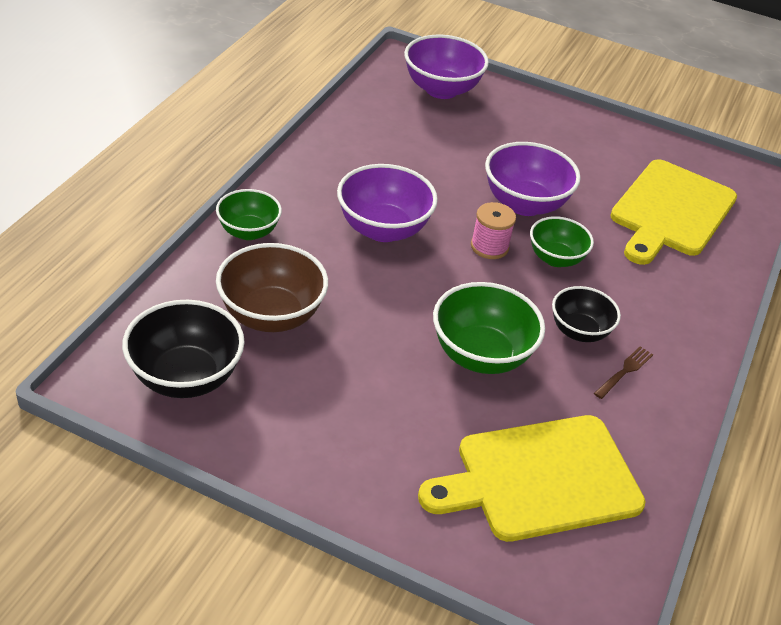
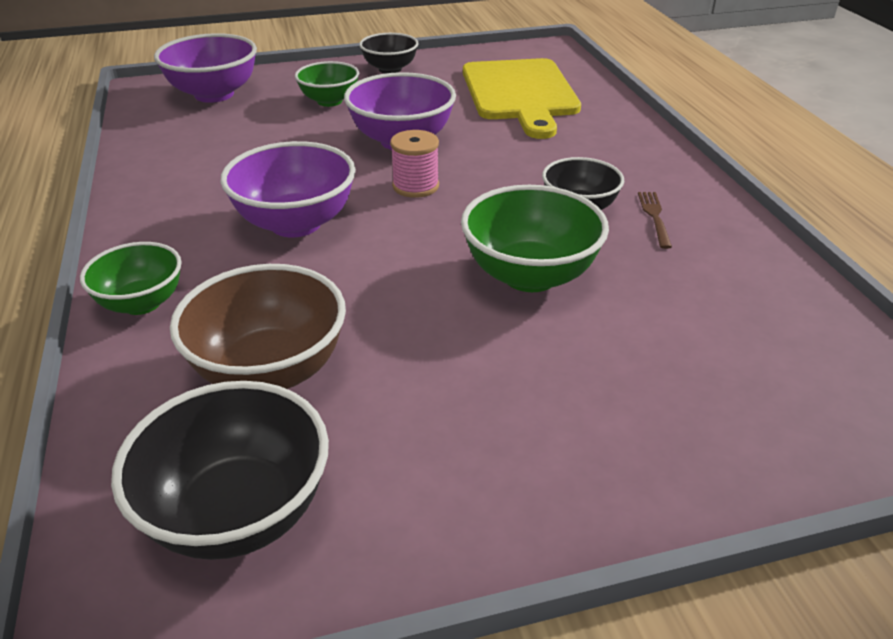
camera: 35 degrees left, 5 degrees down
(540, 479) = (726, 346): yellow cutting board -> none
(555, 258) = (483, 166): green bowl -> green bowl (329, 101)
(596, 132) = (390, 69): none -> black bowl

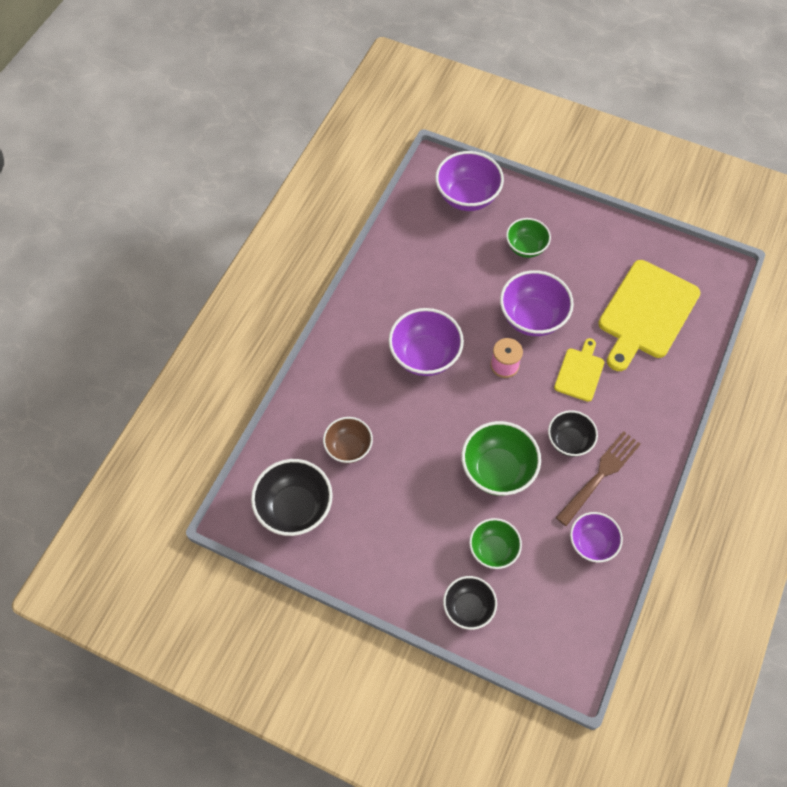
camera: 40 degrees right, 25 degrees up
(141, 303) = (326, 369): green bowl -> green bowl (493, 550)
(270, 370) = (348, 448): brown bowl -> brown bowl, size x0.64
(390, 69) = (591, 231): black bowl -> black bowl (468, 608)
(512, 154) = (580, 372): none -> yellow cutting board
(654, 217) = (600, 475): brown fork -> brown fork, size x1.88
(739, 277) = (592, 543): none -> purple bowl

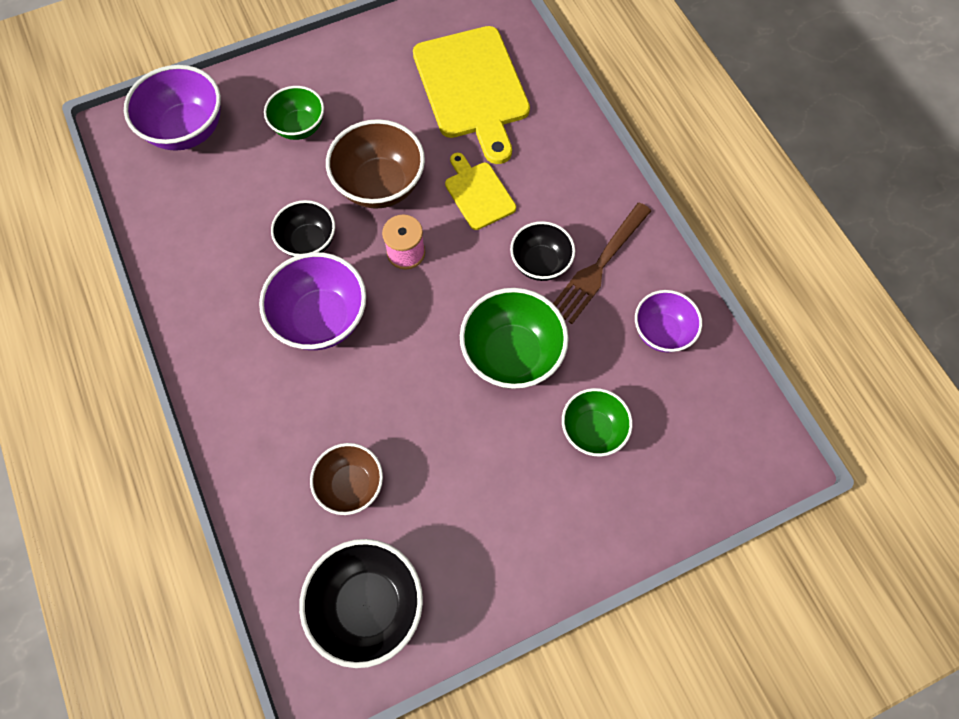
camera: 50 degrees left, 5 degrees up
(468, 608) = (634, 507): black bowl -> black bowl (309, 242)
(532, 318) = (380, 185): purple bowl -> brown bowl
(600, 475) = (599, 266): brown fork -> brown fork turned 135 degrees counterclockwise

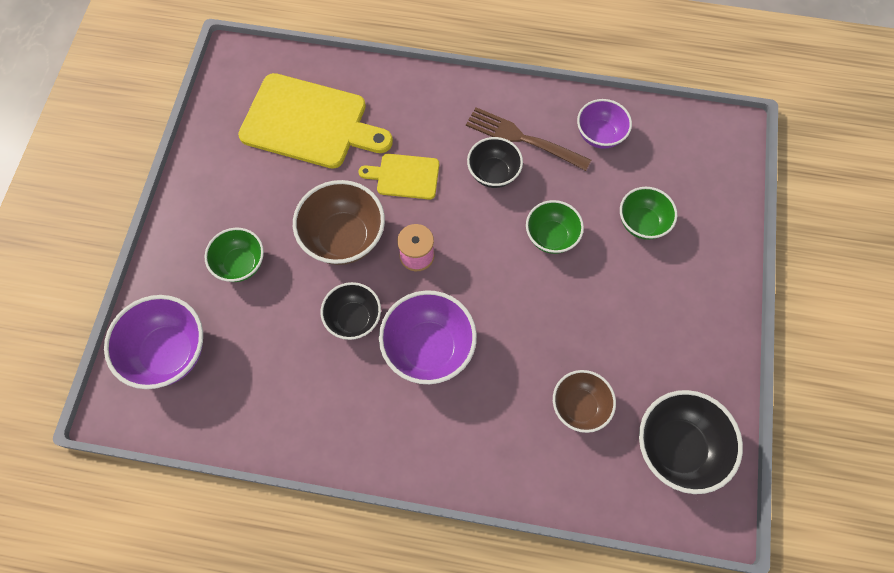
camera: 55 degrees left, 0 degrees up
(512, 354) = (551, 237): green bowl -> green bowl, size x0.64
(599, 266) = (523, 139): brown fork -> brown fork turned 135 degrees clockwise

